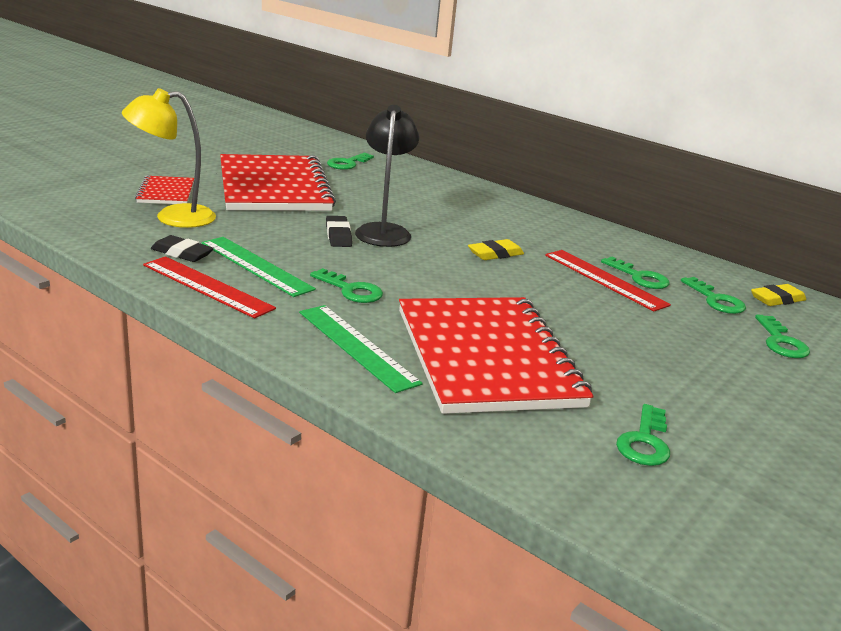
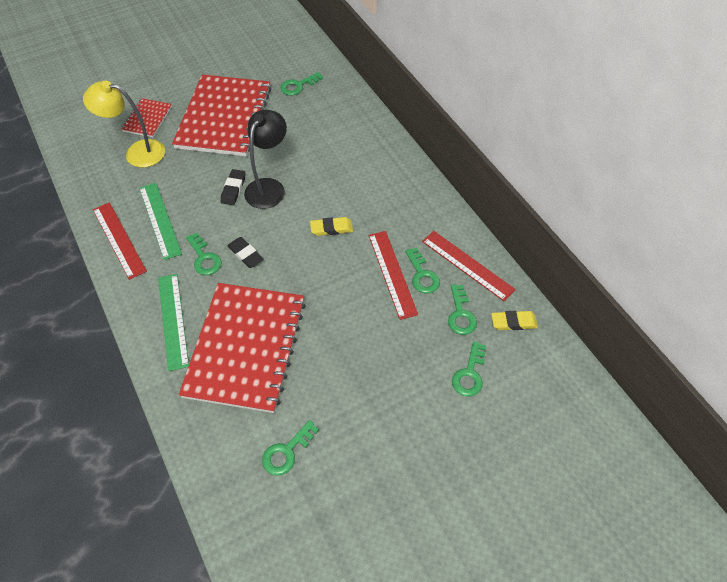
camera: 25 degrees right, 30 degrees up
(182, 253) = (122, 199): black eraser -> black eraser (245, 254)
(679, 266) = (467, 265): none -> red ruler

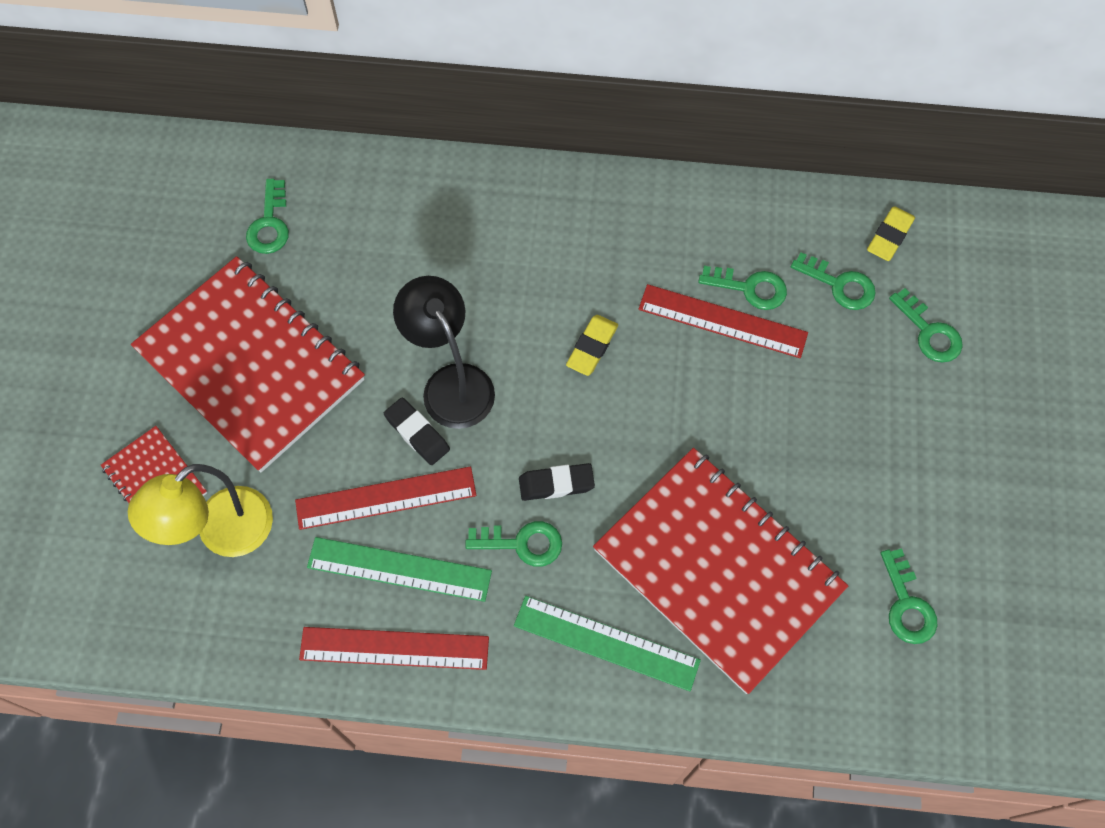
camera: 55 degrees left, 10 degrees up
(467, 265) = (771, 227): red ruler -> red ruler (386, 498)

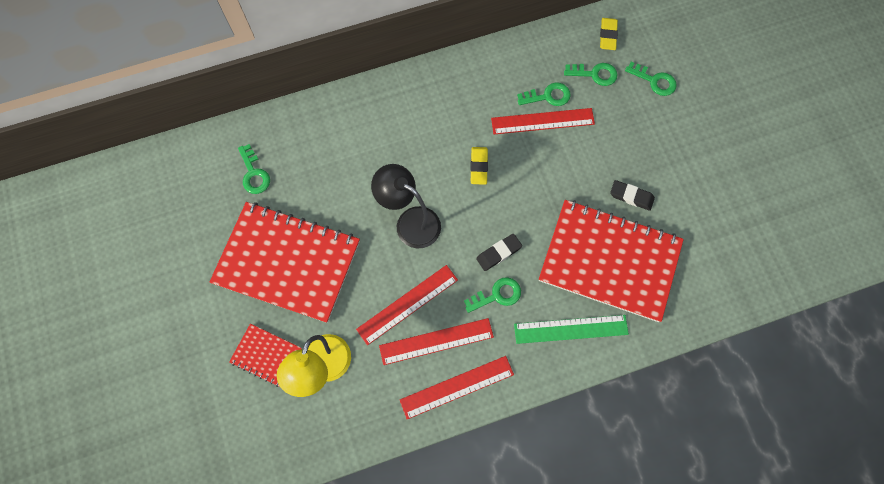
camera: 25 degrees left, 5 degrees up
(399, 569) = (436, 341): green ruler -> red ruler
(417, 433) = (406, 259): black eraser -> black eraser (631, 196)
(907, 604) = (715, 235): green key -> none

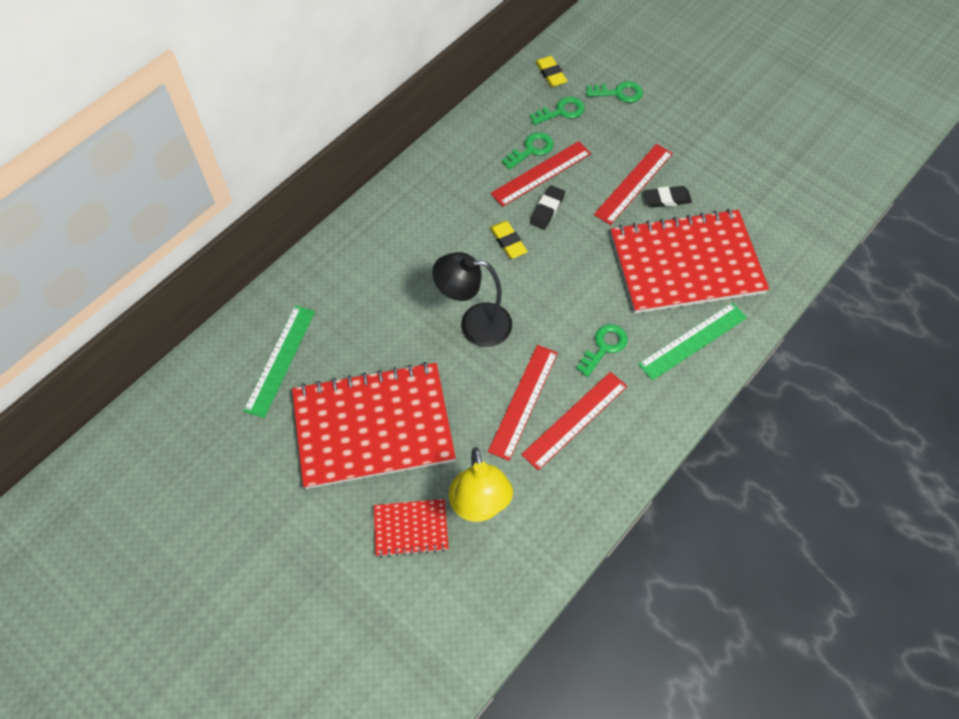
camera: 30 degrees left, 10 degrees down
(254, 174) = (280, 360): green key -> green ruler
(457, 387) = (623, 451): red ruler -> red ruler (633, 183)
(498, 253) = (580, 309): black eraser -> black eraser (547, 209)

